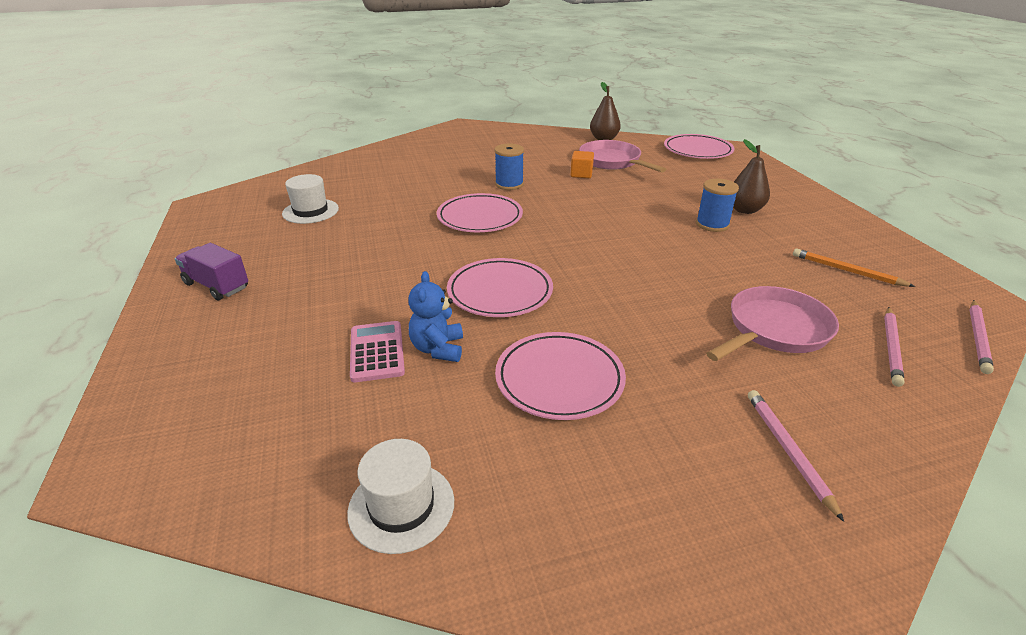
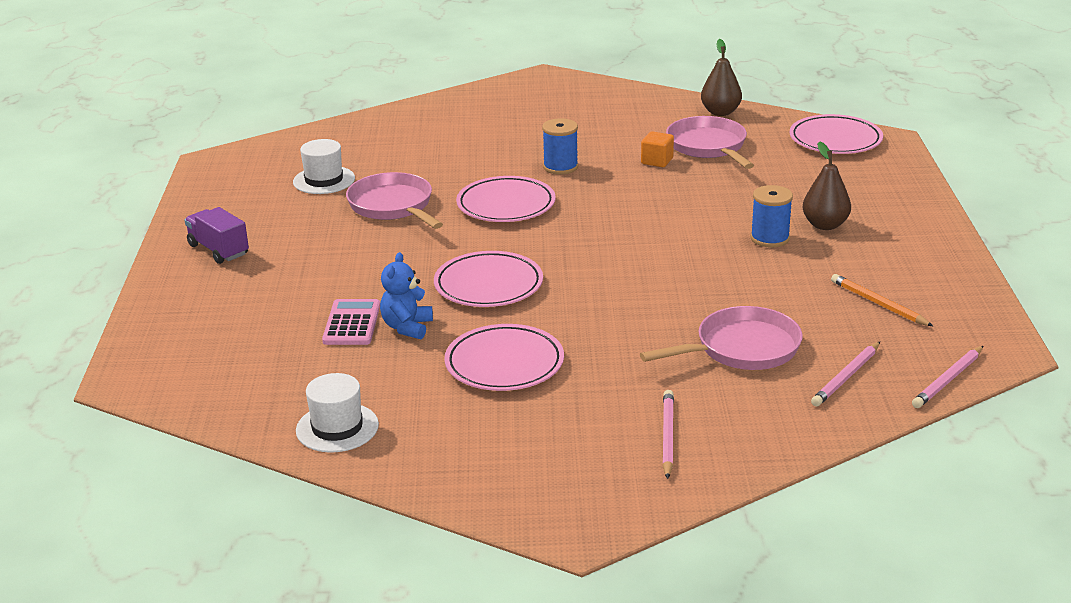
camera: 15 degrees right, 5 degrees down
(380, 227) = (393, 206): none -> pink pan

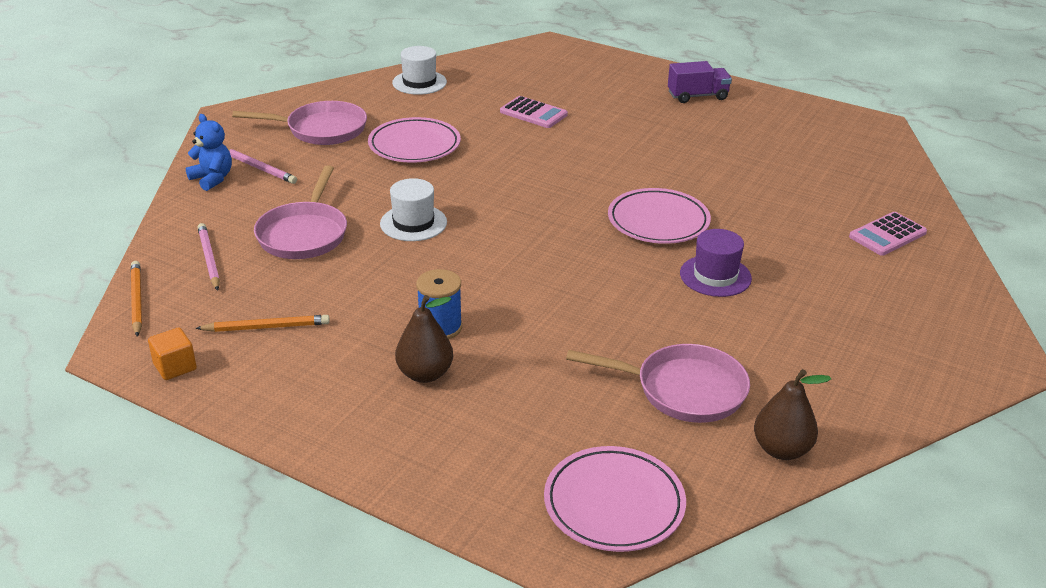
camera: 120 degrees right, 5 degrees up
(324, 180) = (792, 158): white hat -> white hat (413, 223)
(393, 206) = (708, 173): pink pan -> pink pan (321, 130)
(407, 327) = (504, 128): blue teddy bear -> blue teddy bear (212, 179)
(422, 126) = (887, 235): none -> pink calculator
(488, 285) = (526, 171): pink plate -> none
(560, 167) = (715, 276): blue spool -> purple hat
(657, 161) = (676, 338): orange cube -> orange cube (175, 367)
(948, 380) = (137, 300): pink pencil -> orange pencil

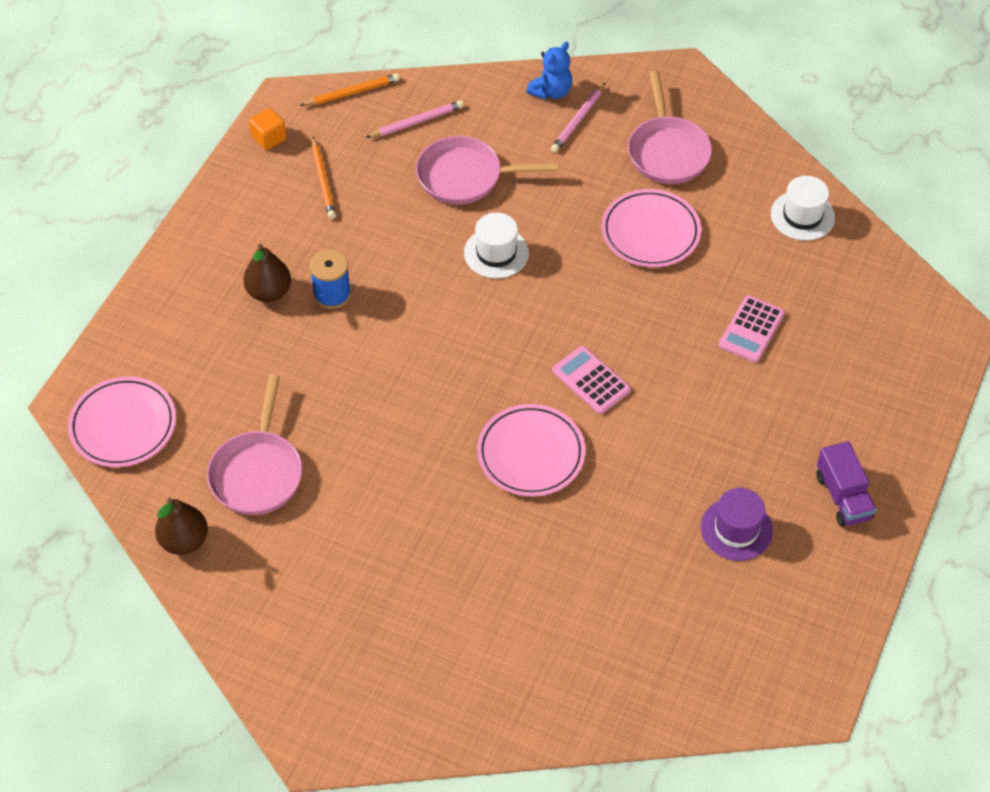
camera: 85 degrees right, 20 degrees up
(715, 276) = (435, 502): purple hat -> purple hat (736, 529)
(887, 235) = (536, 672): pink calculator -> pink calculator (591, 380)

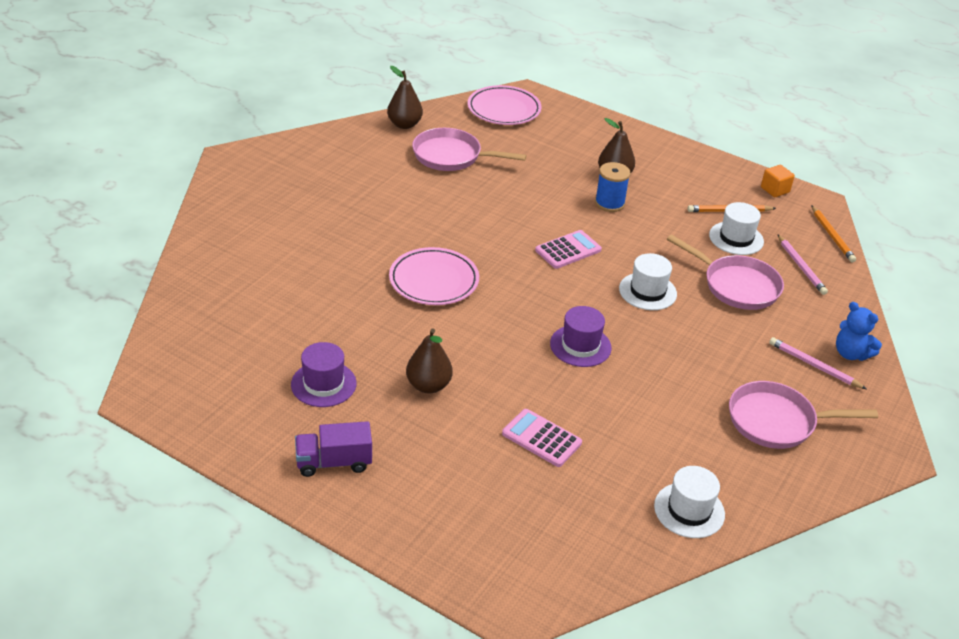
camera: 95 degrees right, 15 degrees down
(377, 175) = (736, 238): none -> white hat
(465, 176) = (736, 286): pink pan -> pink pan turned 120 degrees clockwise
(591, 380) = (500, 324): pink calculator -> pink calculator (568, 250)
(605, 307) = (580, 346): none -> purple hat
(650, 232) = (669, 390): pink plate -> none
(708, 433) = (428, 385): none -> brown pear

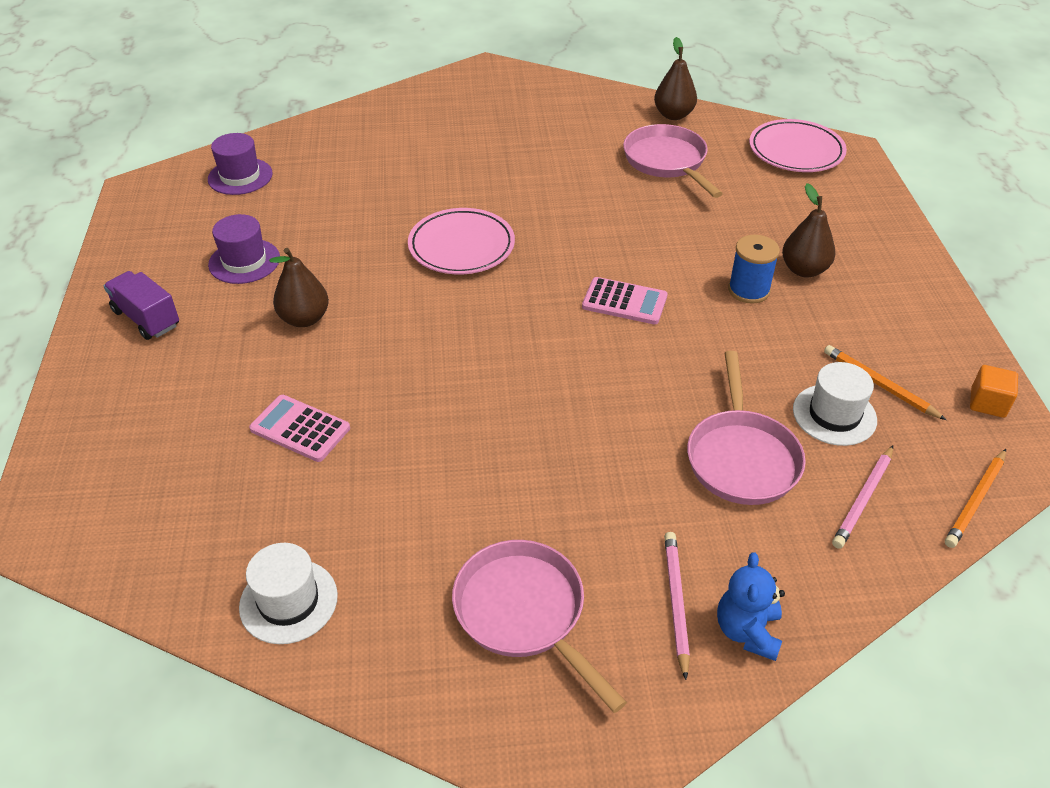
camera: 55 degrees right, 5 degrees up
(541, 438) = (300, 429): pink calculator -> pink calculator turned 60 degrees counterclockwise
(580, 346) = (476, 386): purple hat -> purple hat (240, 176)
(647, 291) = (632, 390): white hat -> none

